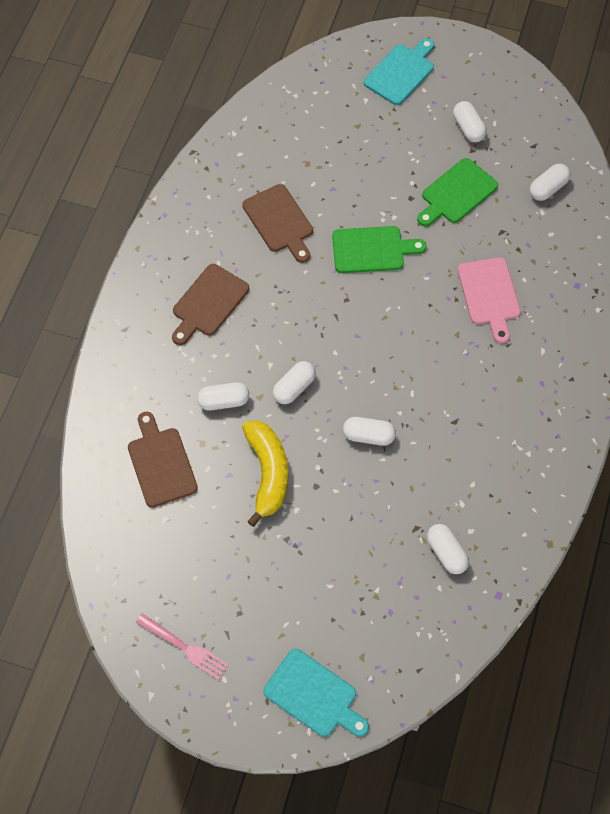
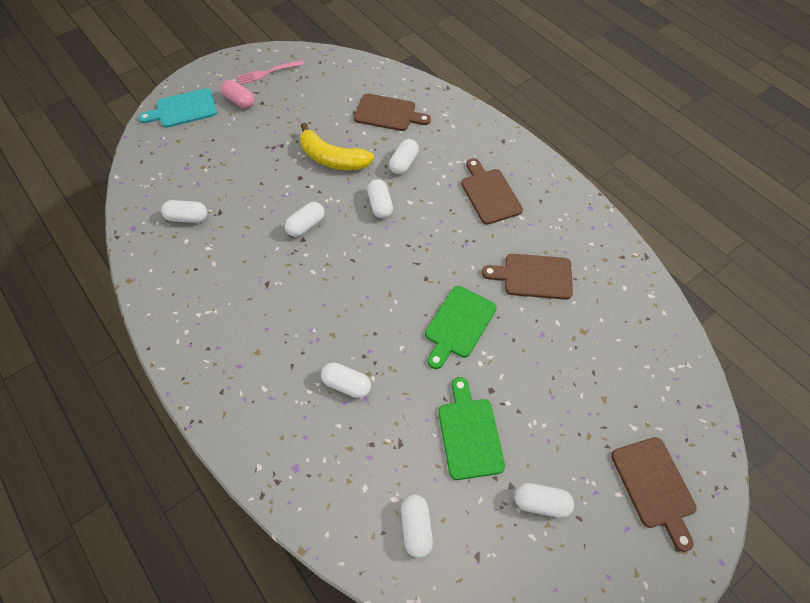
camera: 125 degrees right, 5 degrees down
(255, 640) = (240, 101): none -> pink capsule
(401, 72) = (654, 486): turquoise cutting board -> brown cutting board
(489, 295) = (346, 384): pink cutting board -> white capsule

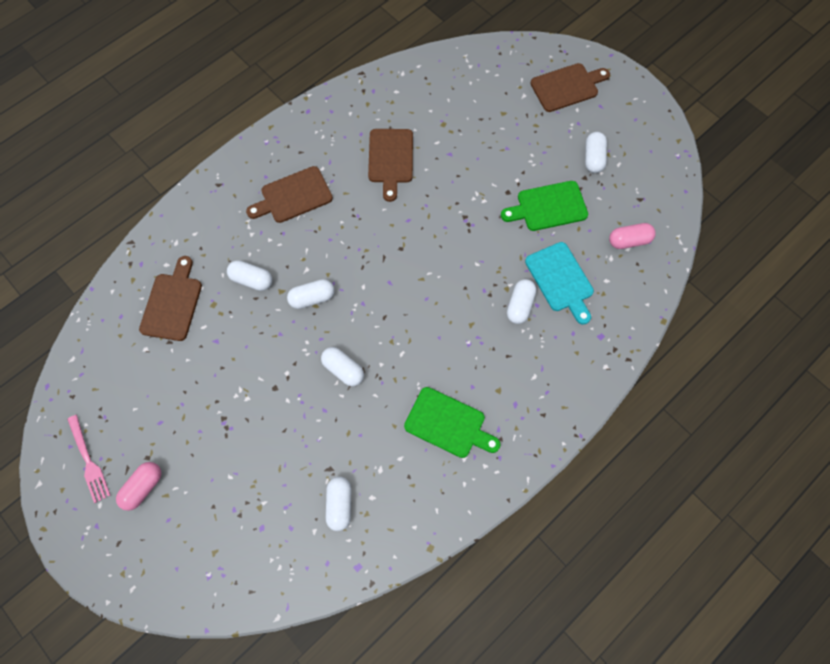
camera: 95 degrees left, 10 degrees up
(183, 109) = (156, 561): turquoise cutting board -> turquoise cutting board (560, 280)
(332, 158) = (245, 356): yellow banana -> none
(416, 527) = (629, 241): white capsule -> pink capsule
(458, 324) = (448, 218): green cutting board -> green cutting board (448, 424)

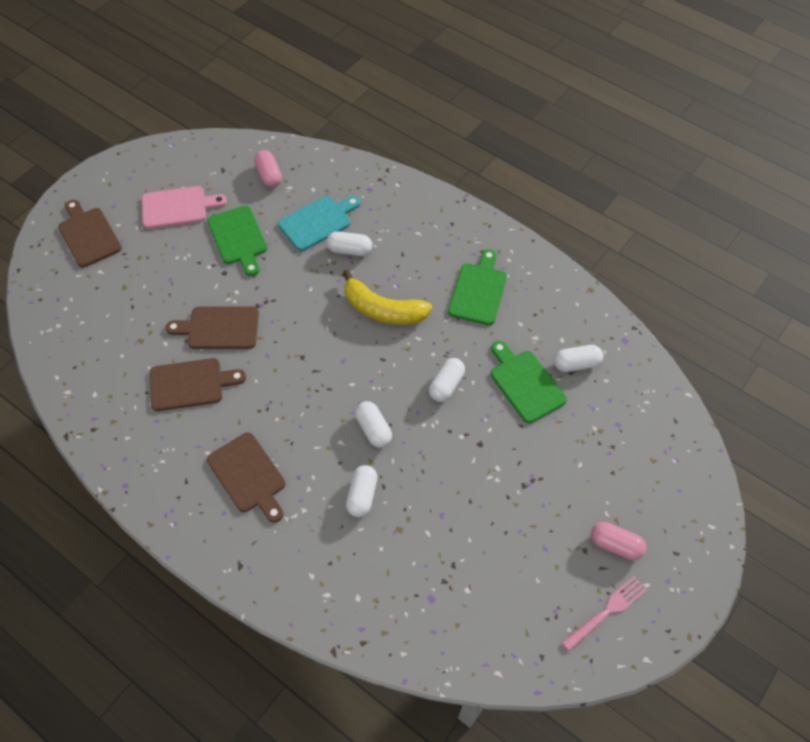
camera: 100 degrees left, 10 degrees down
(172, 303) = (406, 575): brown cutting board -> brown cutting board (219, 328)
(328, 446) = (525, 383): none -> green cutting board
(441, 326) = (383, 310): none -> yellow banana
(593, 158) = (178, 207): white capsule -> pink cutting board

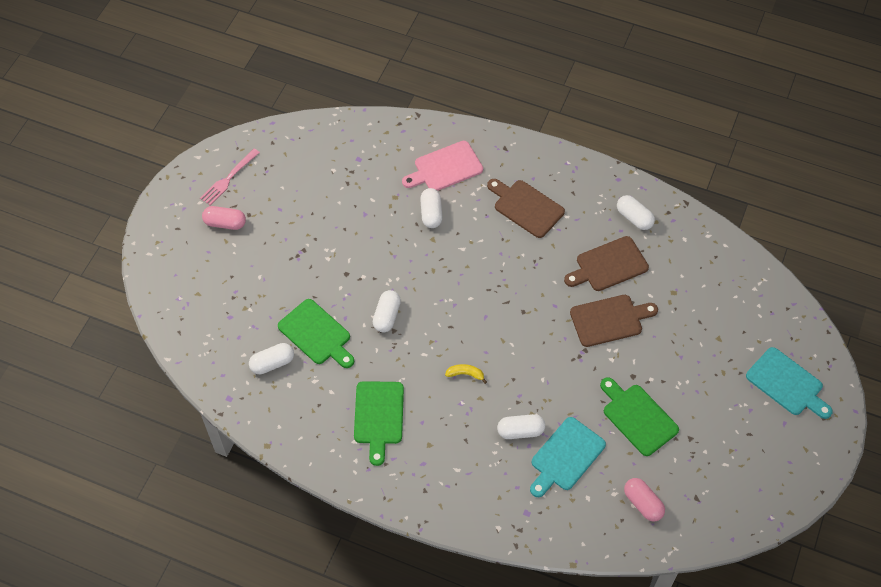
camera: 165 degrees right, 0 degrees up
(88, 235) = (787, 384): brown cutting board -> turquoise cutting board
(178, 207) = (717, 438): pink cutting board -> pink cutting board (445, 168)
(373, 429) = (438, 264): white capsule -> white capsule (634, 218)
(383, 310) = (465, 374): yellow banana -> yellow banana, size x0.43

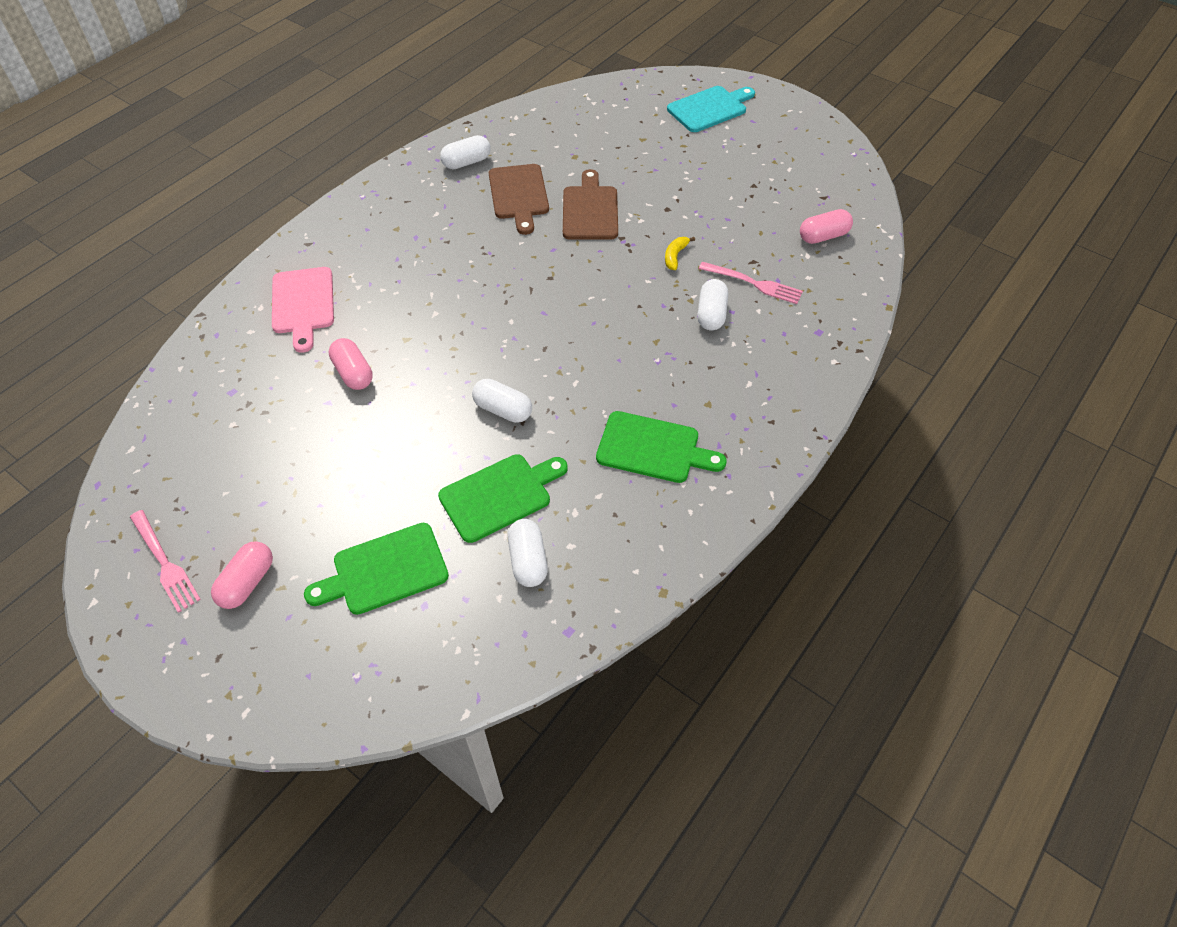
camera: 75 degrees left, 5 degrees down
(393, 219) = (353, 373): none -> pink capsule
(431, 213) = (366, 332): white capsule -> none
(465, 374) = (618, 348): yellow banana -> yellow banana (675, 256)
(526, 207) = (405, 243): brown cutting board -> none
(565, 456) = (753, 283): turquoise cutting board -> pink fork
(638, 417) = (719, 216): green cutting board -> green cutting board (384, 570)

